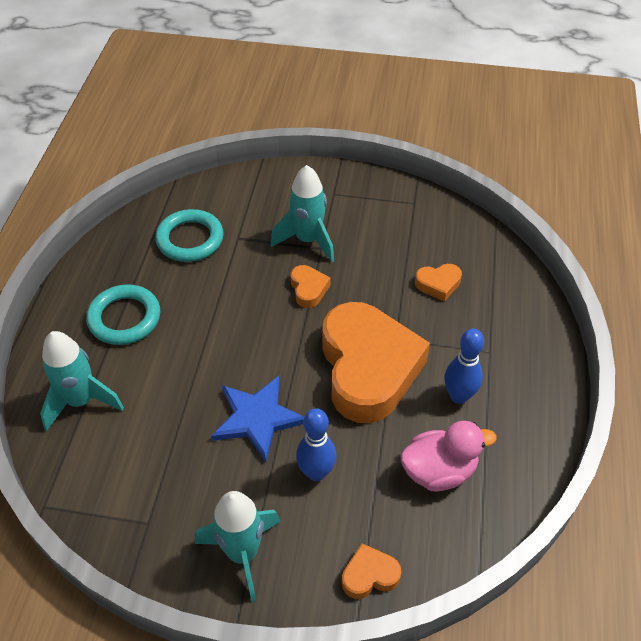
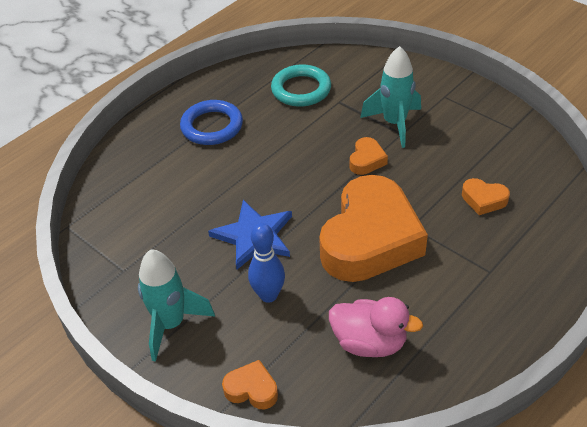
camera: 35 degrees right, 5 degrees down
(81, 401) = (141, 170): turquoise rocket -> none
(124, 318) = (212, 126): turquoise ring -> blue ring
(458, 396) = (433, 294): blue bowling pin -> none

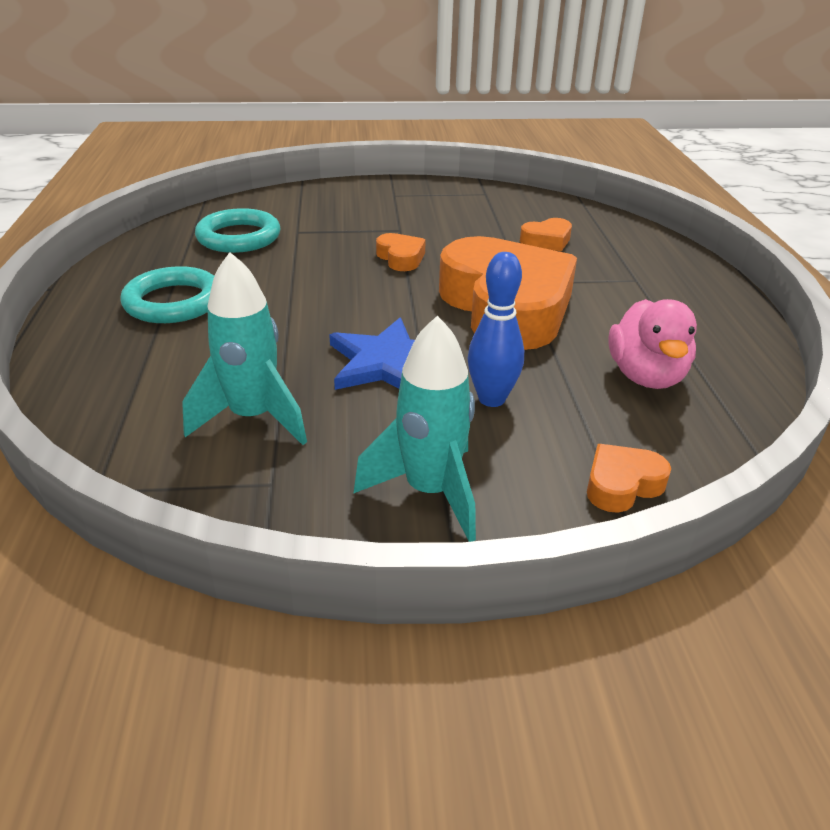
camera: 50 degrees left, 10 degrees down
(212, 126) = (173, 302): blue ring -> turquoise ring
(369, 342) = (646, 376): pink duck -> pink duck turned 120 degrees clockwise
(394, 124) = (381, 226): turquoise rocket -> turquoise rocket (253, 418)

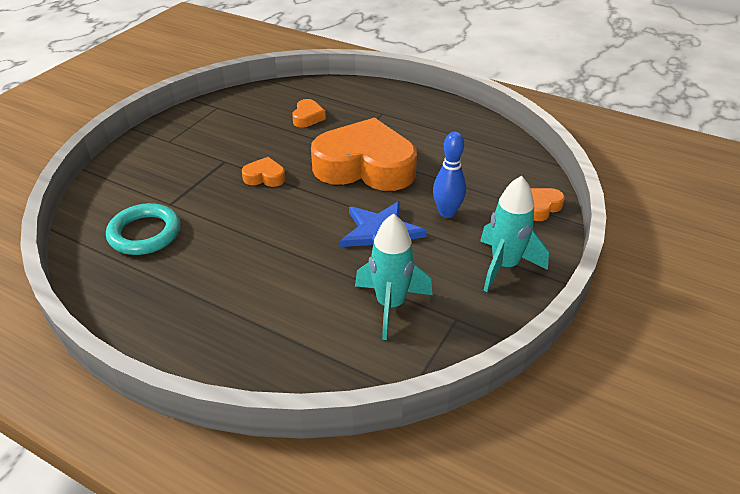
camera: 55 degrees left, 5 degrees up
(173, 302) = (211, 297): turquoise ring -> none
(622, 484) = (541, 207): orange heart -> orange heart turned 45 degrees clockwise
(646, 376) = (469, 158): pink duck -> none

